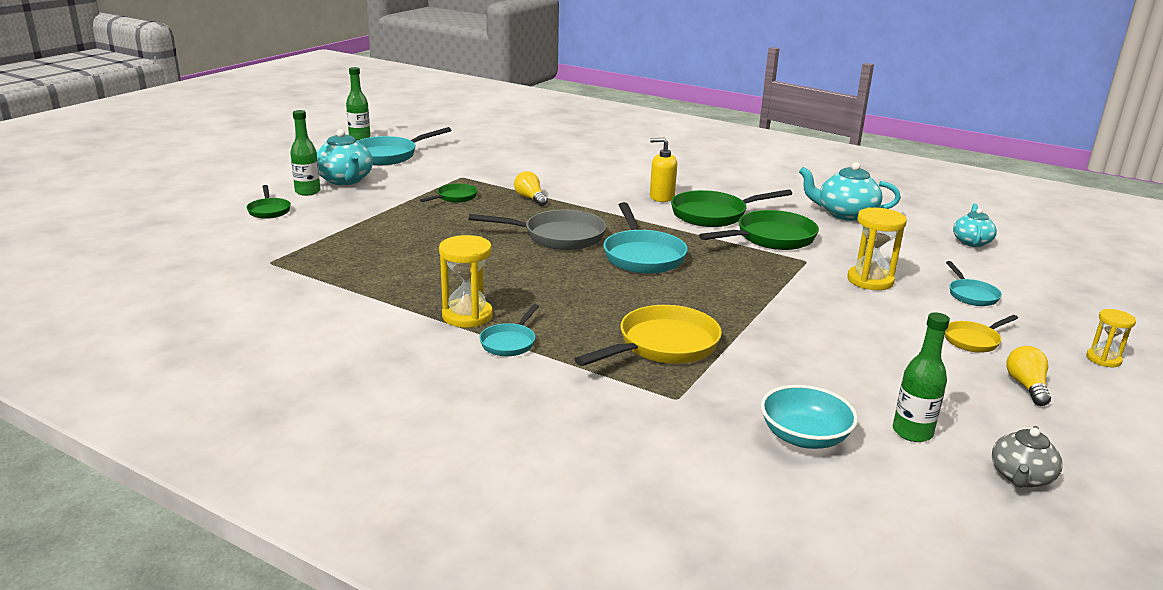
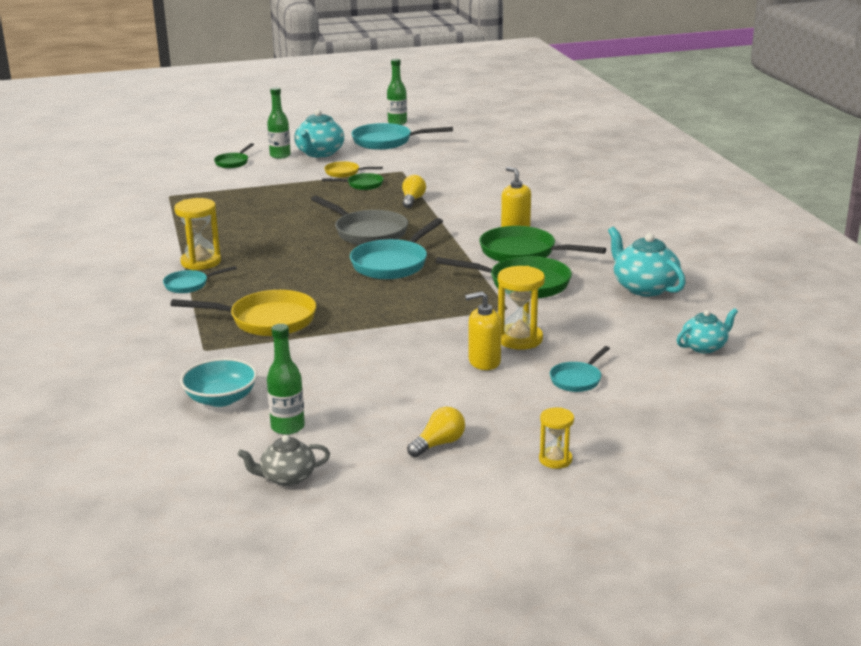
camera: 45 degrees right, 0 degrees up
(893, 308) = (484, 362): none -> yellow soap dispenser
(973, 340) = (485, 404): yellow pan -> yellow pan (345, 173)

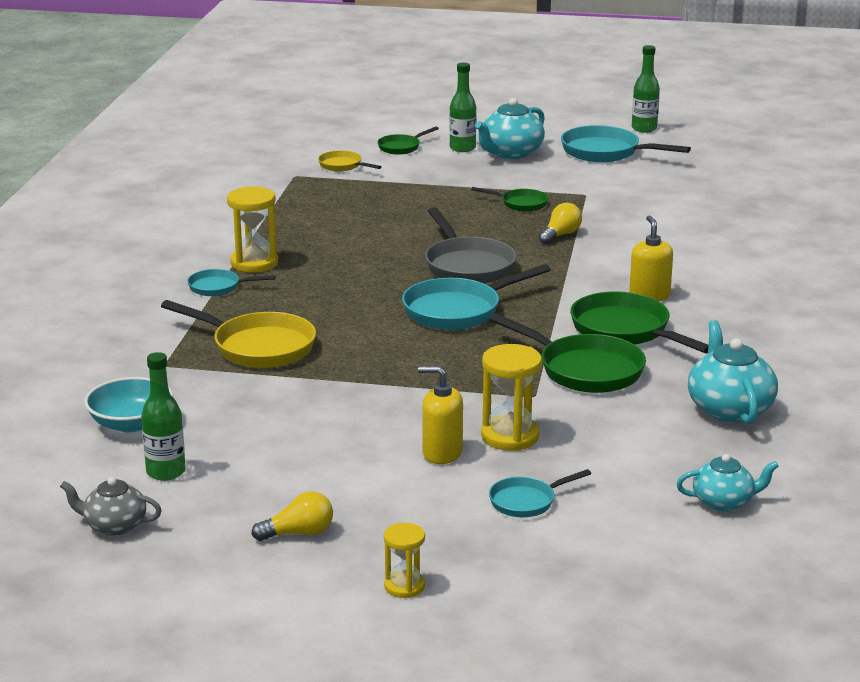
camera: 25 degrees right, 0 degrees up
(345, 173) = (515, 184): yellow pan -> yellow pan (342, 166)

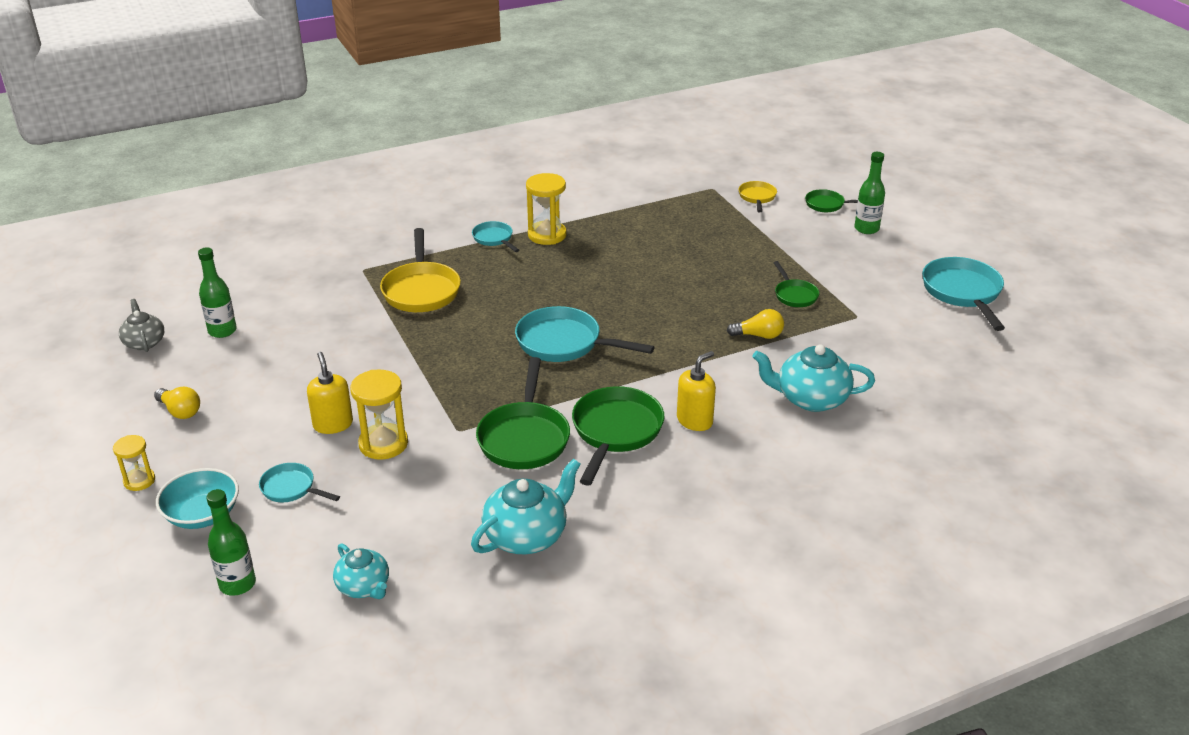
camera: 55 degrees right, 10 degrees up
(131, 423) = (274, 292): turquoise bowl -> turquoise bowl (202, 514)
(467, 266) = (647, 317): grey pan -> none
(510, 153) = (889, 252): turquoise teapot -> turquoise teapot (810, 399)
(644, 129) = (1048, 292): green bottle -> green bottle (237, 584)

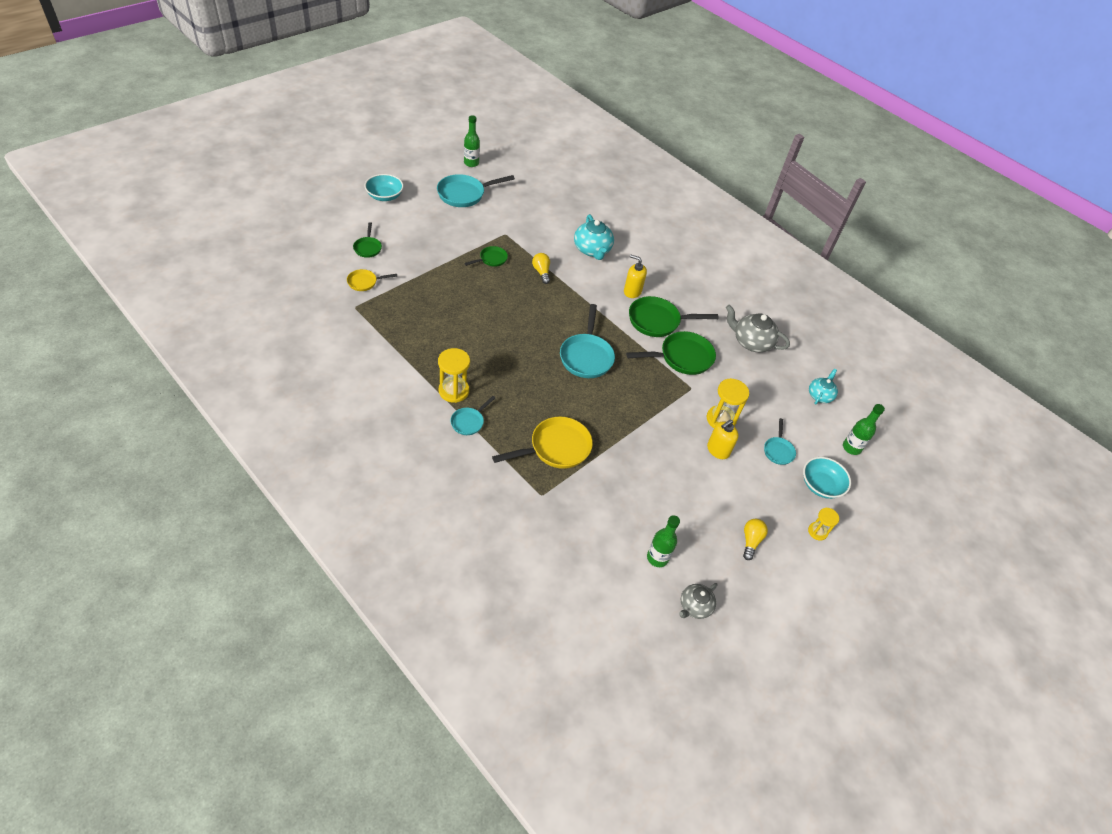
camera: 115 degrees left, 15 degrees up
(527, 535) = (751, 342): turquoise teapot -> grey teapot
(866, 229) = (397, 230): green bottle -> green bottle (471, 163)
(949, 226) = (384, 196): none -> turquoise bowl

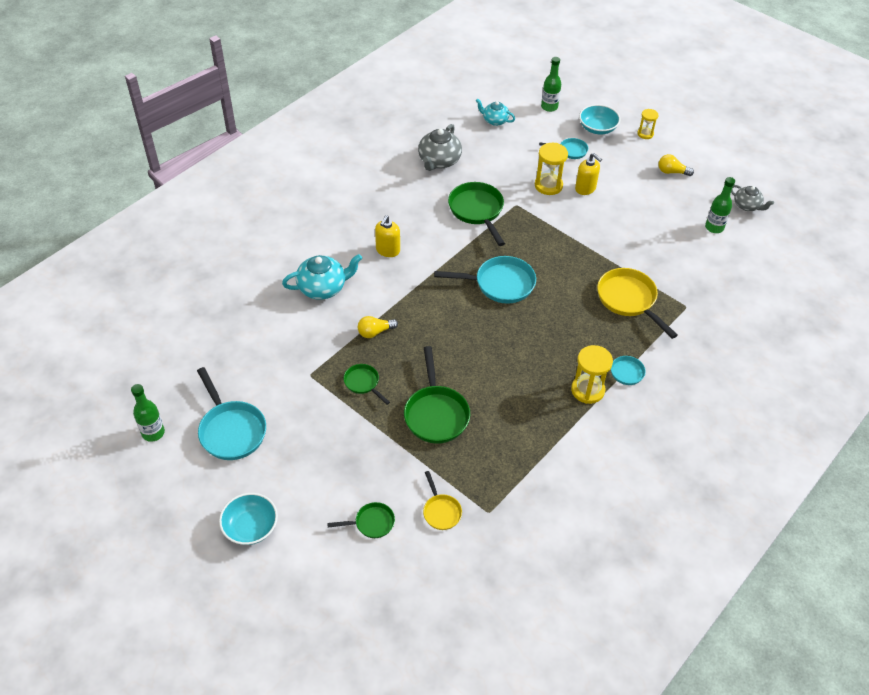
camera: 90 degrees left, 0 degrees up
(657, 321) = (429, 229): green pan -> green pan (436, 414)

